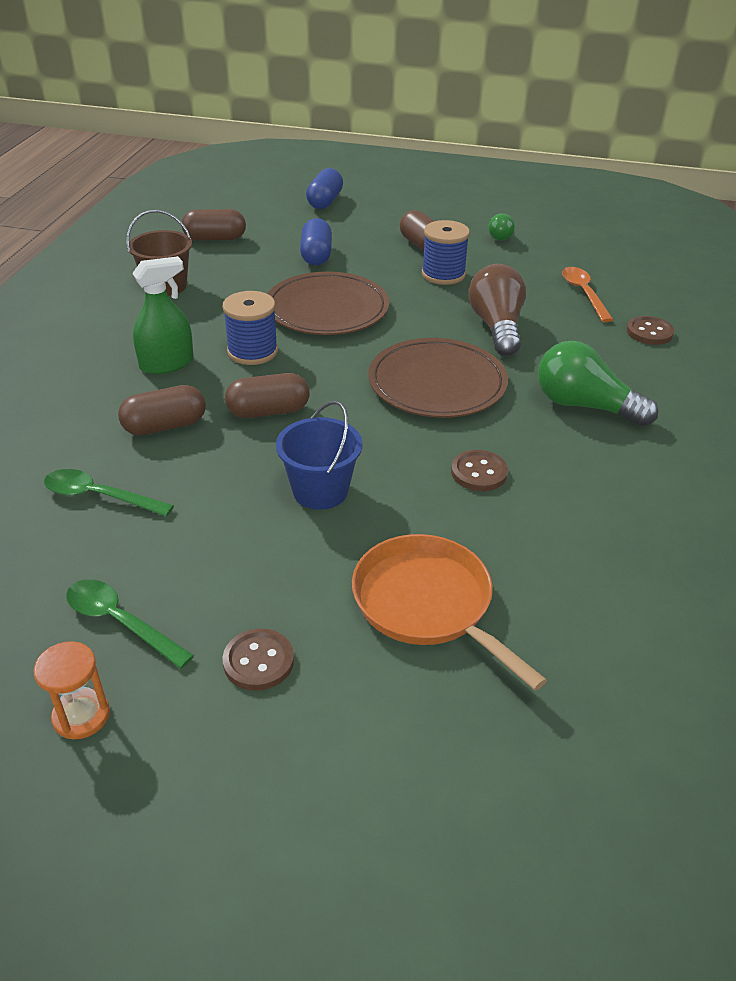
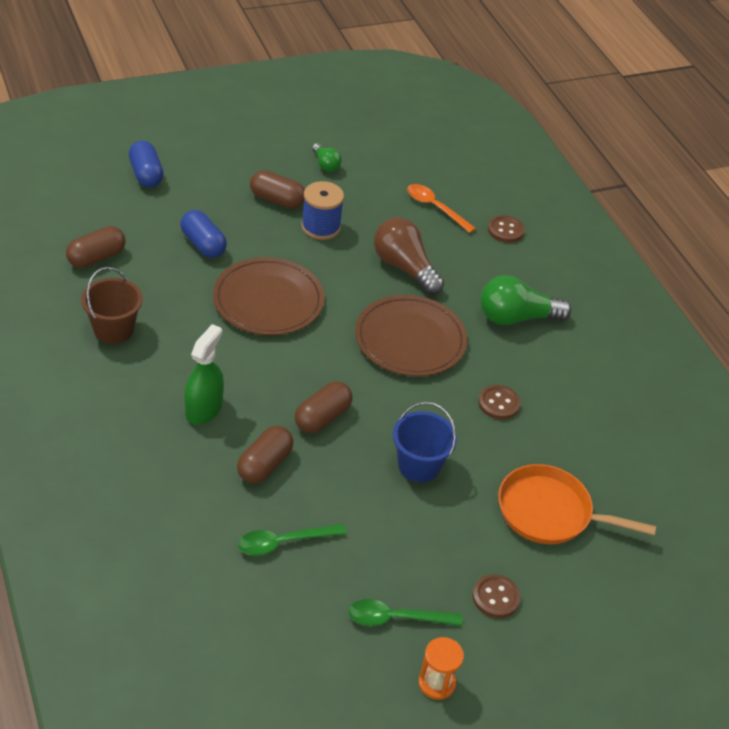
camera: 40 degrees left, 5 degrees up
(252, 351) = (255, 368): blue spool -> none

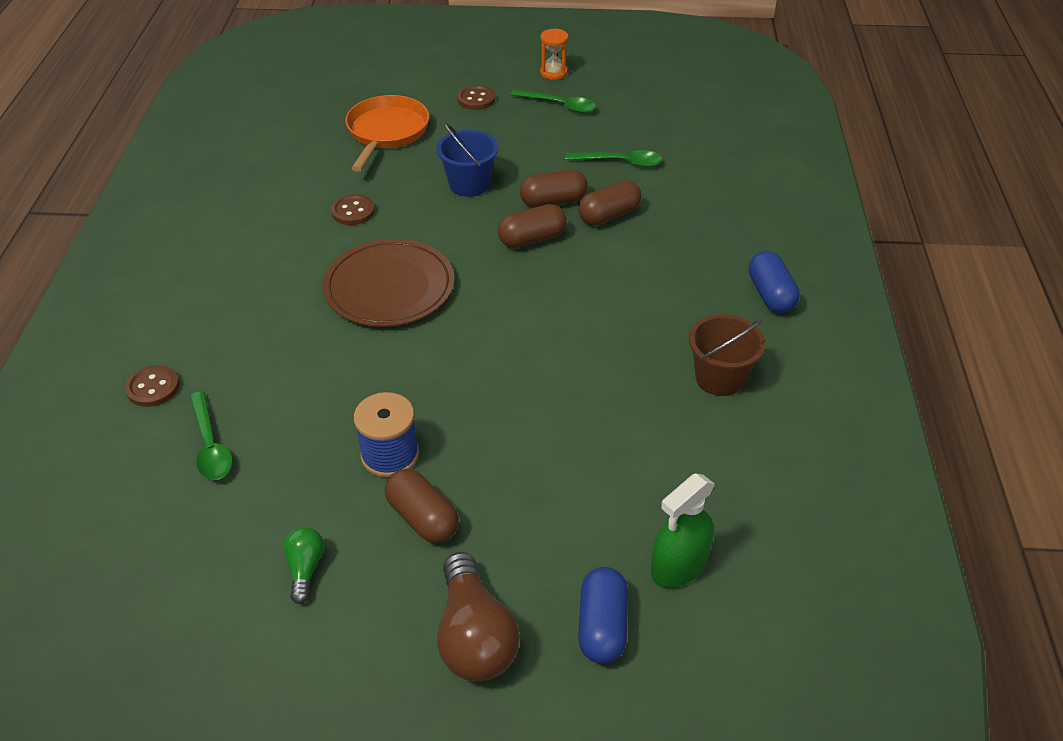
camera: 150 degrees left, 0 degrees up
(96, 257) = (719, 484): brown capsule -> brown capsule (553, 201)
(203, 244) = (565, 468): blue capsule -> blue capsule (770, 294)
(204, 409) = (646, 273): green spray bottle -> green spray bottle (679, 565)
(268, 300) = (520, 369): brown plate -> none
(404, 268) = (326, 369): brown light bulb -> brown light bulb (474, 636)
(435, 208) = (210, 445): orange spoon -> green spoon
(516, 317) = (254, 282): green light bulb -> none
(550, 512) = (386, 132): orange pan -> orange pan turned 120 degrees counterclockwise

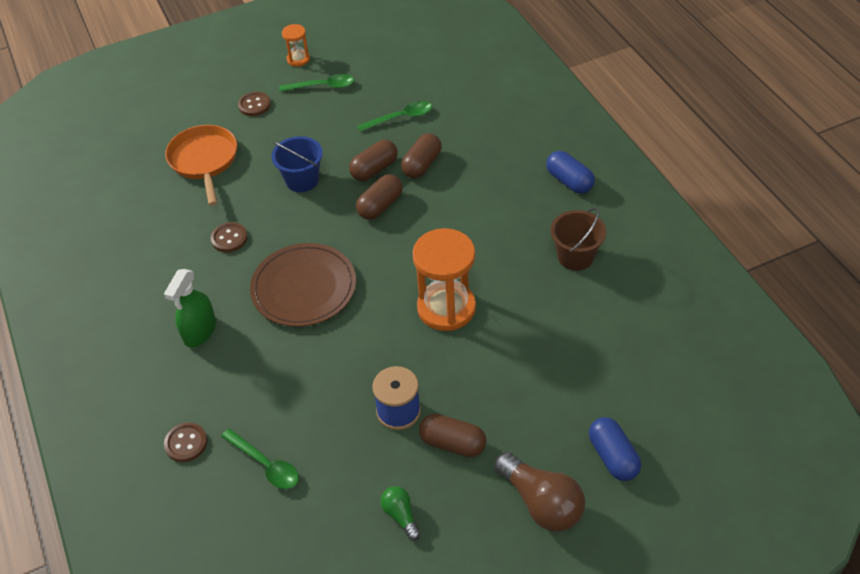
camera: 25 degrees left, 5 degrees up
(526, 370) = (446, 308): none -> orange hourglass
(679, 565) = (632, 395): green spray bottle -> green spray bottle (200, 331)

